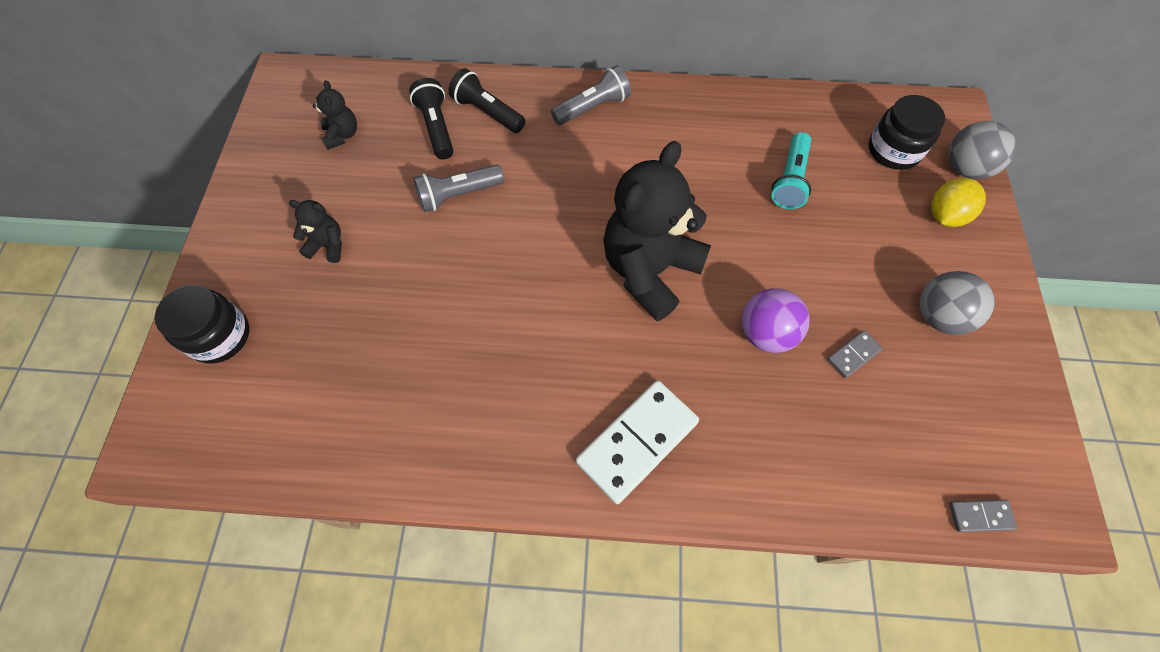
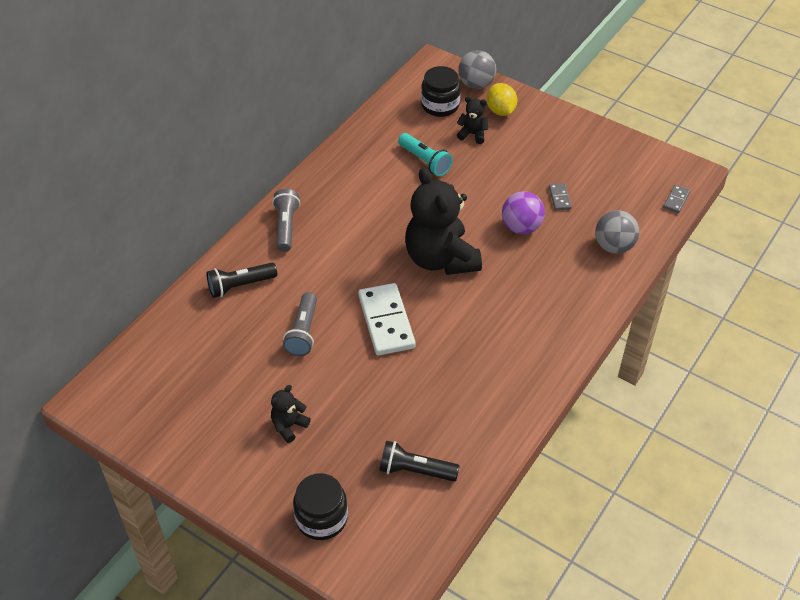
camera: 60 degrees left, 15 degrees down
(342, 135) = (187, 381): black teddy bear -> black teddy bear (472, 134)
(436, 127) = (229, 321): black flashlight -> black flashlight (415, 470)
(637, 442) = (551, 318): white domino -> white domino (386, 321)
(938, 316) = (560, 151): grey ball -> grey ball (613, 246)

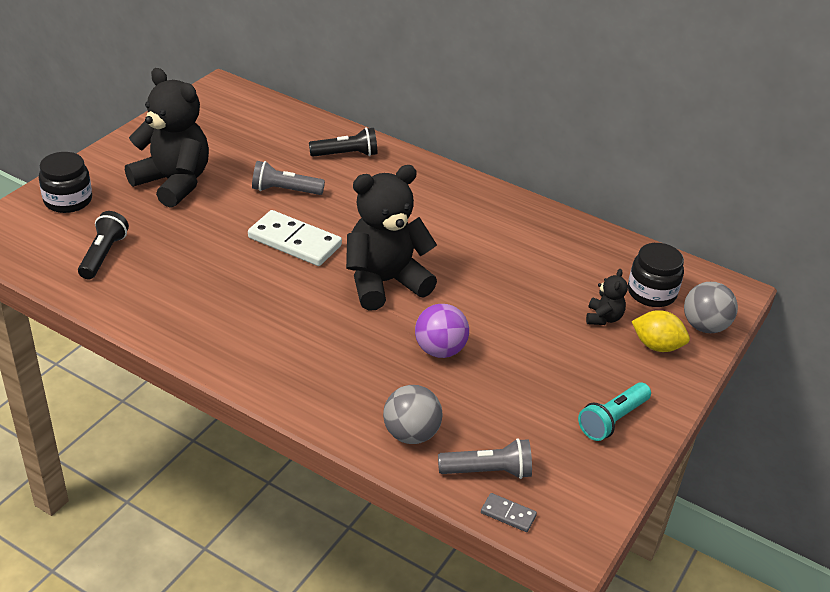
camera: 85 degrees right, 10 degrees down
(240, 286) = (346, 154): black flashlight -> black flashlight turned 105 degrees clockwise
(286, 226) = (428, 180): grey flashlight -> grey flashlight (488, 471)
(289, 426) = (173, 183): black teddy bear -> black teddy bear, size x2.30
(386, 321) = (294, 242): white domino -> white domino turned 45 degrees clockwise
(425, 161) = (544, 276): turquoise flashlight -> turquoise flashlight (612, 420)
(500, 111) = (656, 346): yellow lemon -> yellow lemon turned 45 degrees clockwise
(560, 198) = (496, 389): grey domino -> none

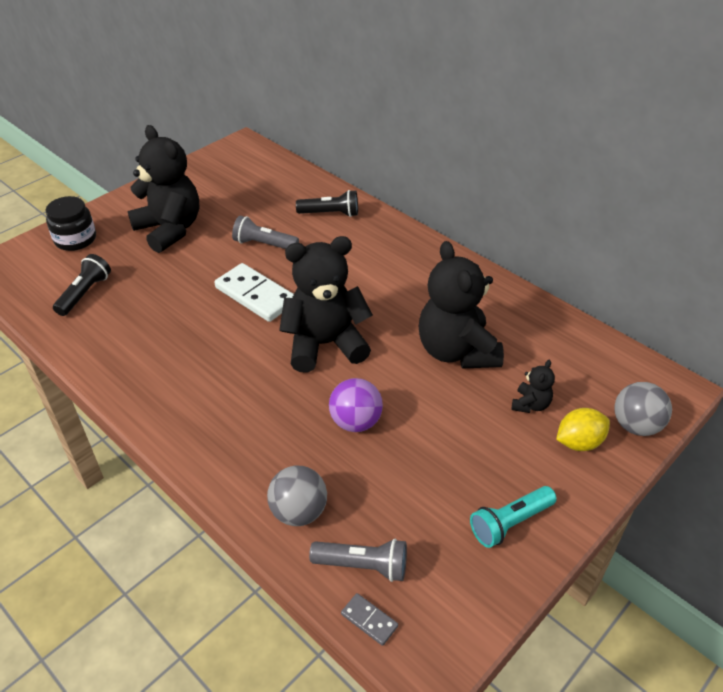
camera: 15 degrees right, 5 degrees up
(519, 277) = (456, 351): none -> black teddy bear
(651, 293) = (588, 381): black jar -> none
(656, 346) = (579, 442): yellow lemon -> yellow lemon turned 60 degrees counterclockwise

